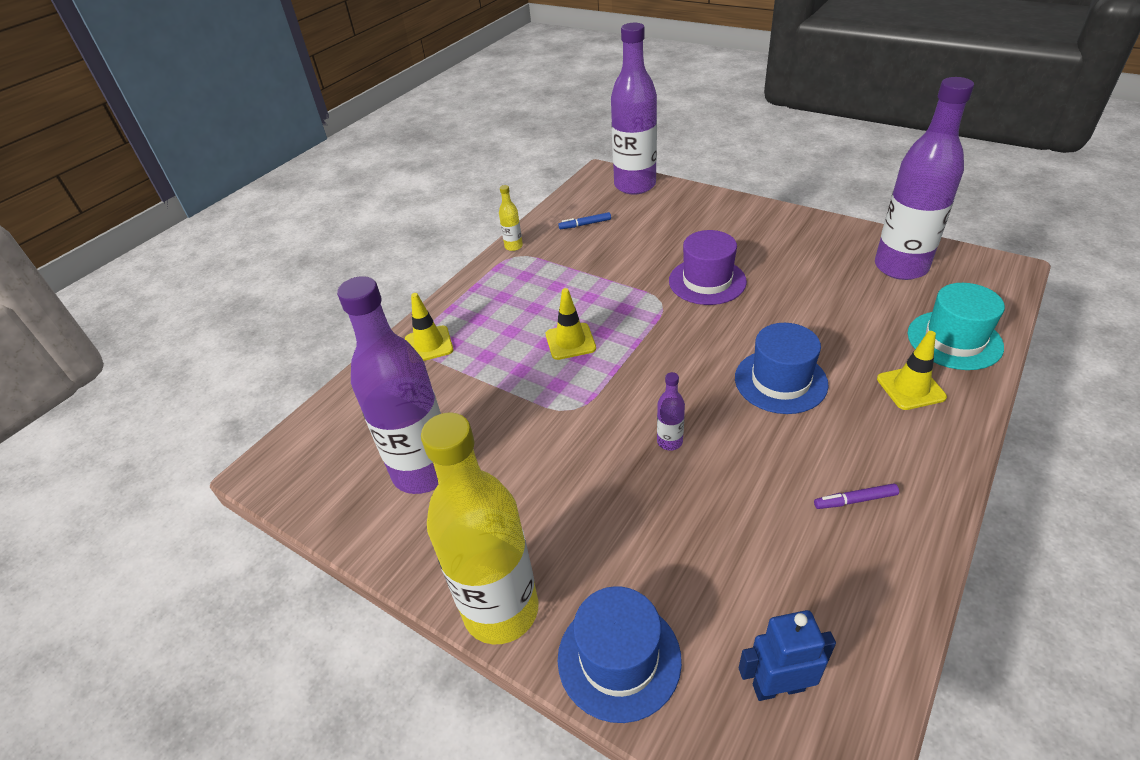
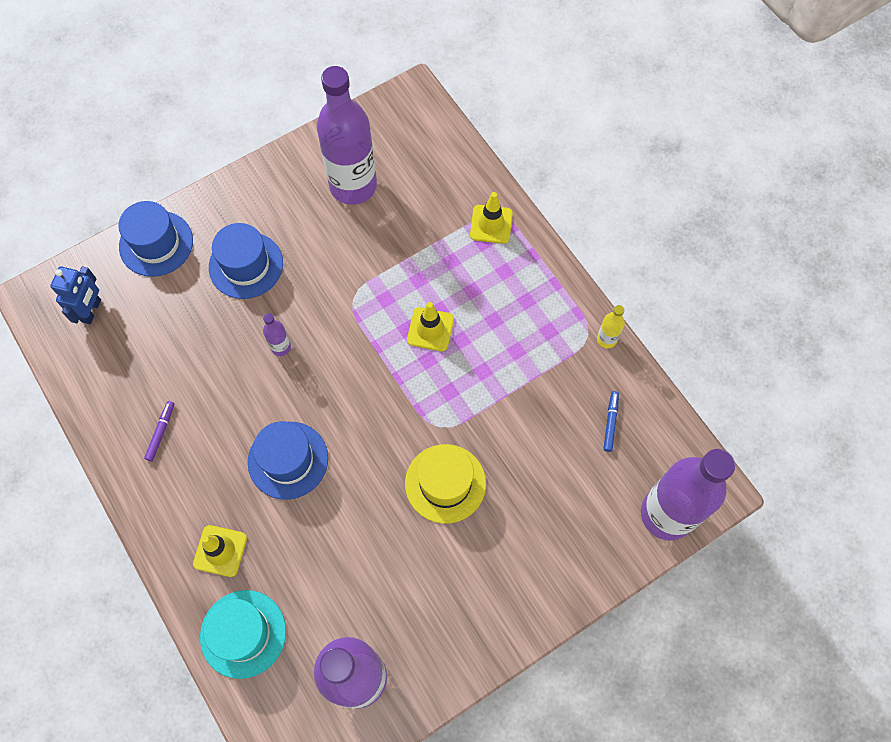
camera: 110 degrees right, 25 degrees up
(501, 610) = (221, 197): yellow bottle -> none
(589, 526) = (246, 265): none -> blue hat
(707, 281) = (445, 483): purple hat -> yellow hat

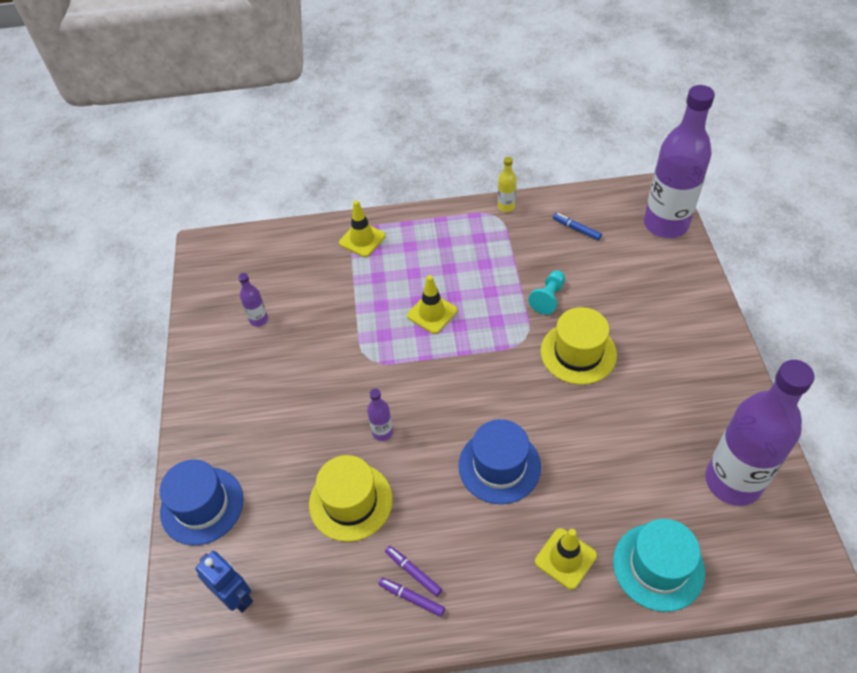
camera: 60 degrees left, 15 degrees down
(138, 441) = (411, 598): none -> purple marker
(204, 354) = (350, 501): none -> yellow hat
(246, 265) = (280, 432): blue hat -> none
(353, 186) = (259, 320): purple bottle -> purple bottle, size x0.40
(501, 429) = (548, 298): none -> turquoise pawn

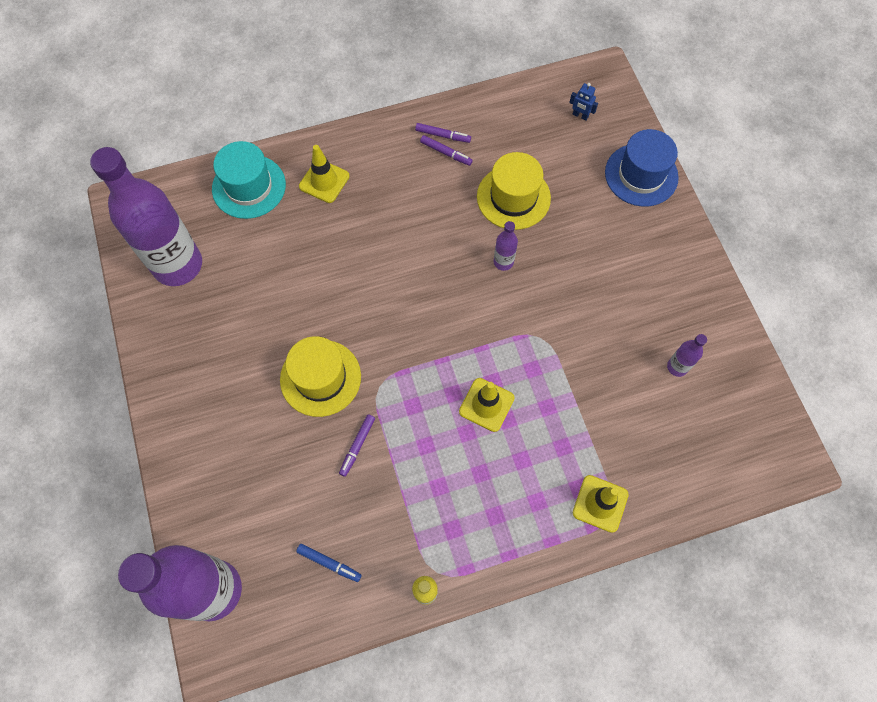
camera: 165 degrees right, 15 degrees up
(236, 597) = (580, 116): blue robot -> blue robot, size x0.58
(499, 466) = (388, 247): blue hat -> none
(548, 298) = (357, 446): turquoise pawn -> purple marker

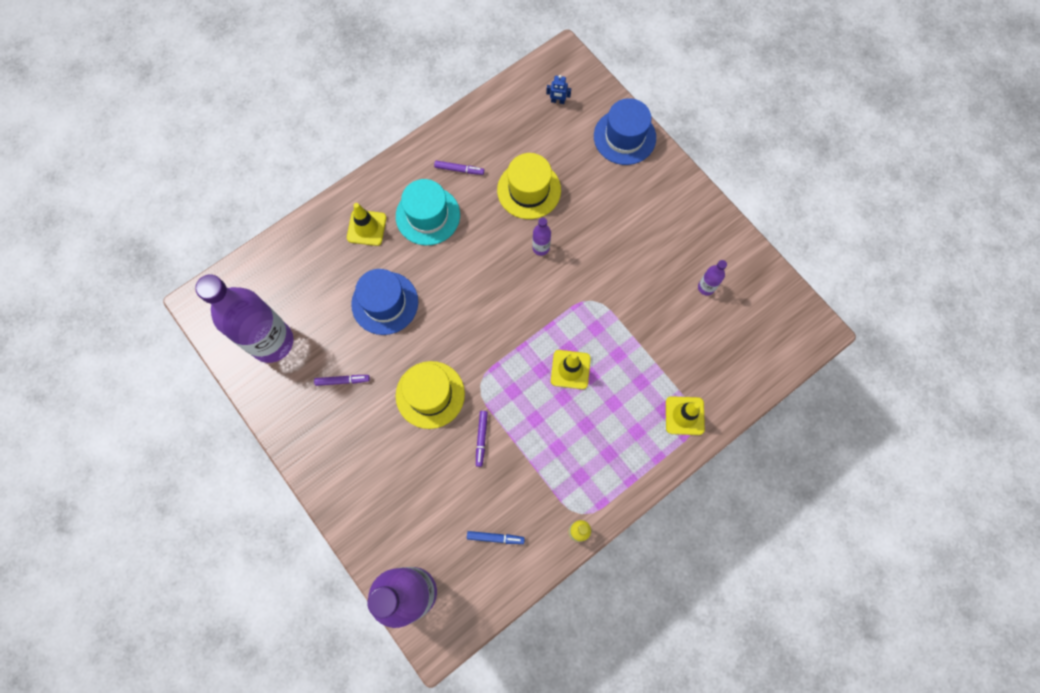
camera: 20 degrees left, 5 degrees up
(249, 186) = (304, 254): turquoise hat -> turquoise hat (428, 215)
(311, 264) = (385, 303): none -> blue hat
(443, 135) = (451, 155): purple marker -> purple marker (342, 380)

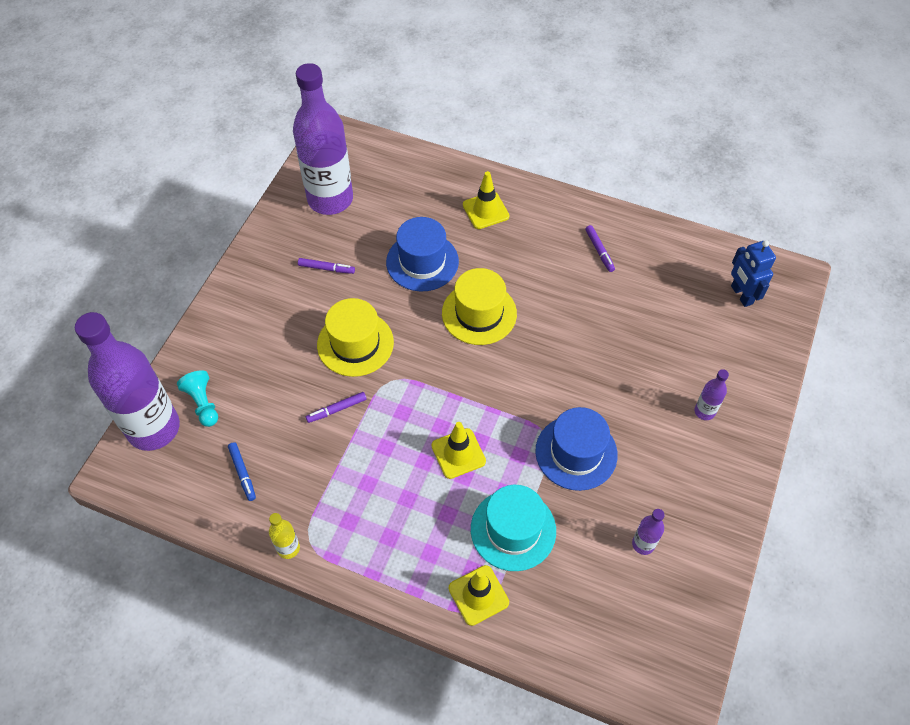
camera: 60 degrees right, 15 degrees down
(342, 380) = (326, 268): purple marker -> purple marker turned 45 degrees counterclockwise
(413, 541) = (203, 403): none -> turquoise pawn
(428, 215) = (533, 250): turquoise hat -> turquoise hat (513, 530)
(529, 190) = (624, 319): yellow hat -> yellow hat (479, 313)
(541, 248) = (570, 360): purple bottle -> purple bottle (704, 411)
(557, 101) = (741, 295): blue robot -> blue robot, size x1.72
(624, 137) = (753, 375): blue hat -> blue hat (576, 452)

